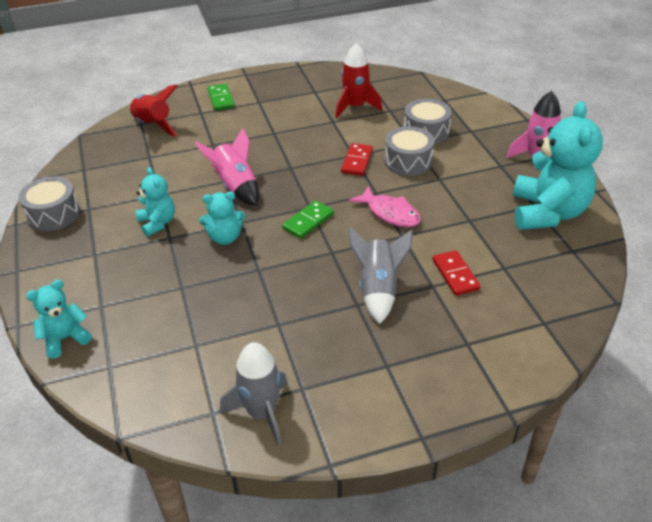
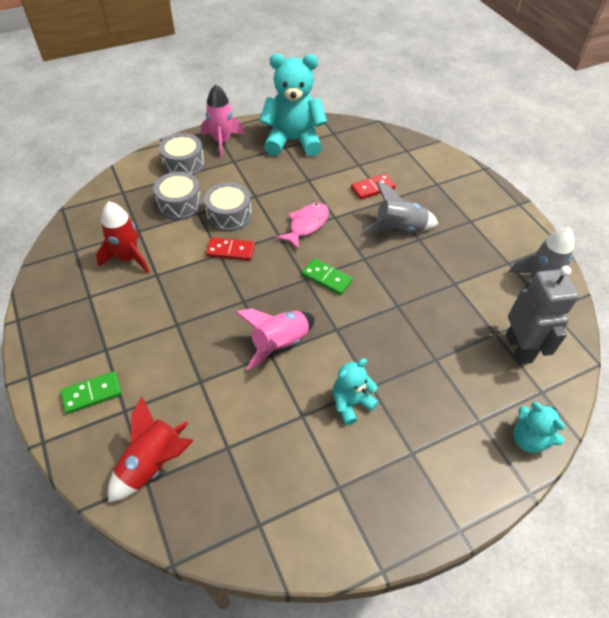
camera: 100 degrees left, 10 degrees up
(53, 214) = (355, 528): grey drum -> grey drum (183, 164)
(169, 361) = (519, 348): none -> grey robot
(225, 237) = (361, 338): turquoise teddy bear -> none

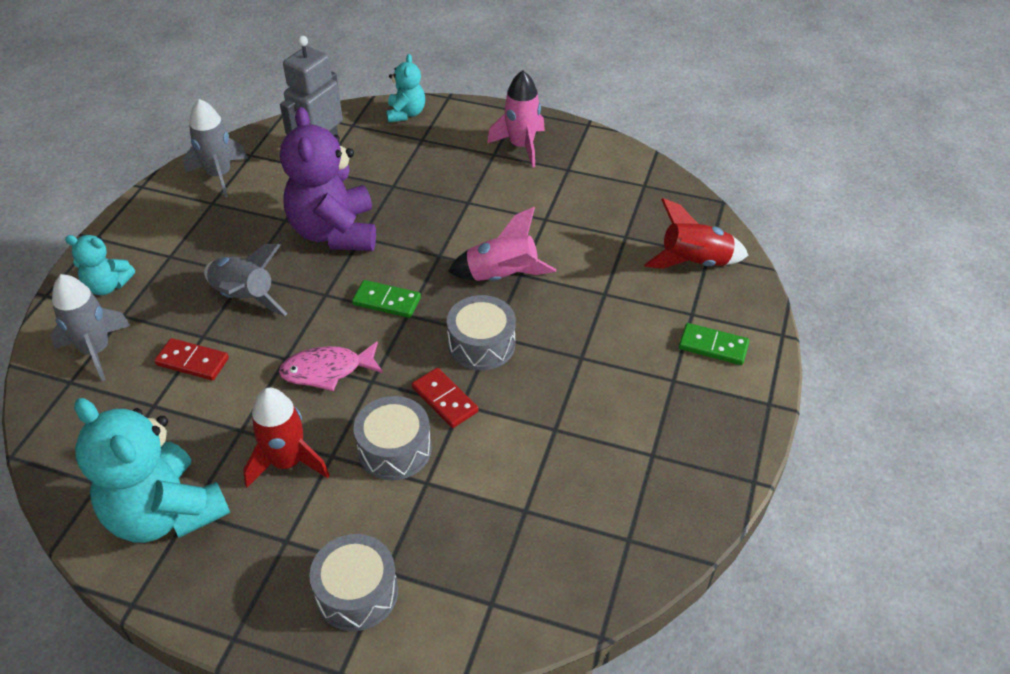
camera: 135 degrees left, 5 degrees down
(128, 258) = (570, 476): red rocket -> red rocket (287, 462)
(180, 204) = (435, 515): grey drum -> grey drum (481, 344)
(222, 141) = (254, 597): pink rocket -> pink rocket (521, 146)
(326, 278) = (387, 301): green domino -> green domino turned 60 degrees counterclockwise
(351, 403) = (498, 202): turquoise teddy bear -> turquoise teddy bear (107, 286)
(416, 297) = (335, 232): none -> purple teddy bear
(419, 165) = (96, 350): none -> grey rocket

